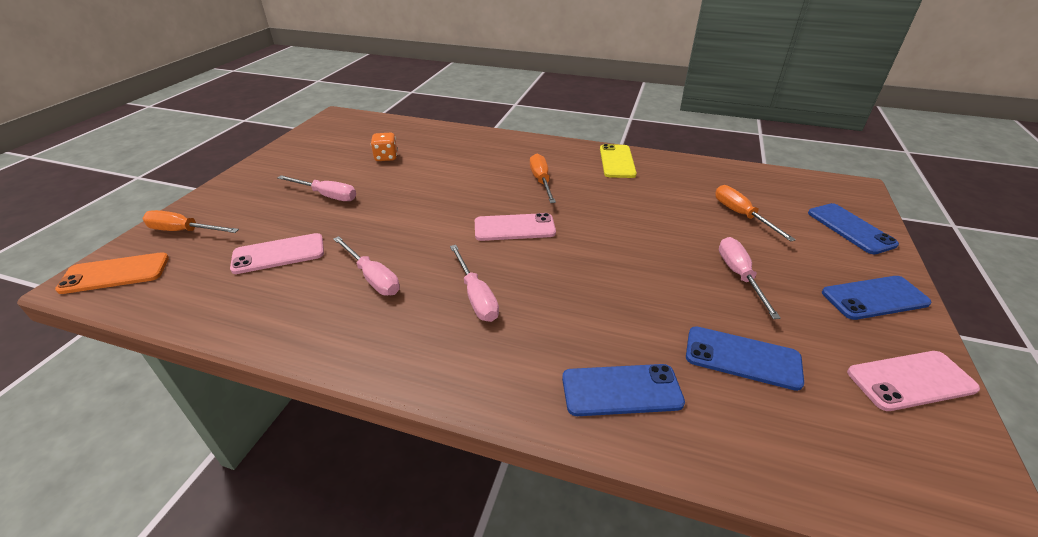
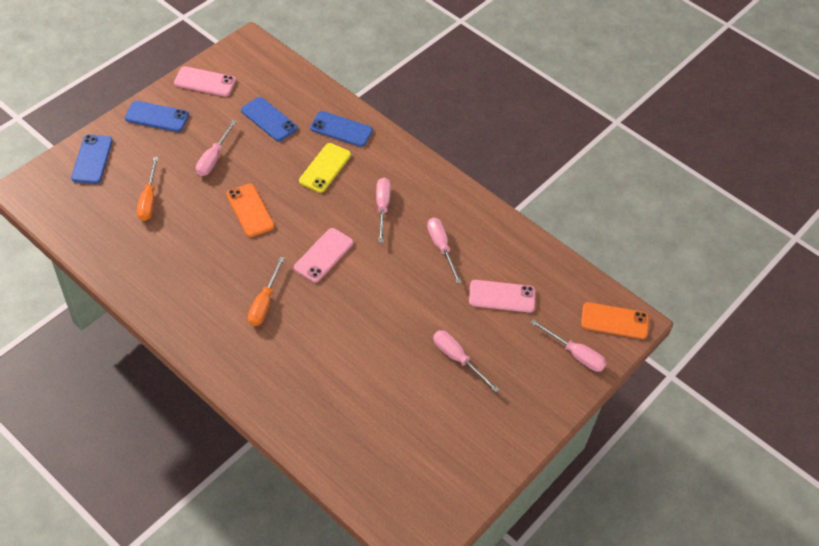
camera: 160 degrees left, 15 degrees up
(184, 231) = (575, 354): orange screwdriver -> pink screwdriver
(386, 157) = (388, 405): orange dice -> none
(514, 228) = (323, 255): pink phone -> pink phone turned 75 degrees counterclockwise
(617, 161) = (173, 303): yellow phone -> yellow phone (325, 168)
(632, 240) = (250, 210): none -> orange phone

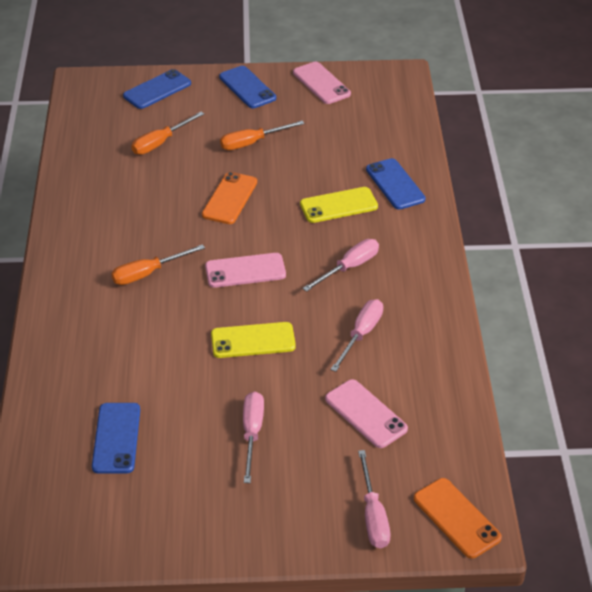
camera: 50 degrees right, 10 degrees down
(213, 158) = (252, 143): pink screwdriver -> orange screwdriver
(269, 119) = (339, 140): blue phone -> blue phone (116, 438)
(386, 299) = (253, 340): none -> yellow phone

